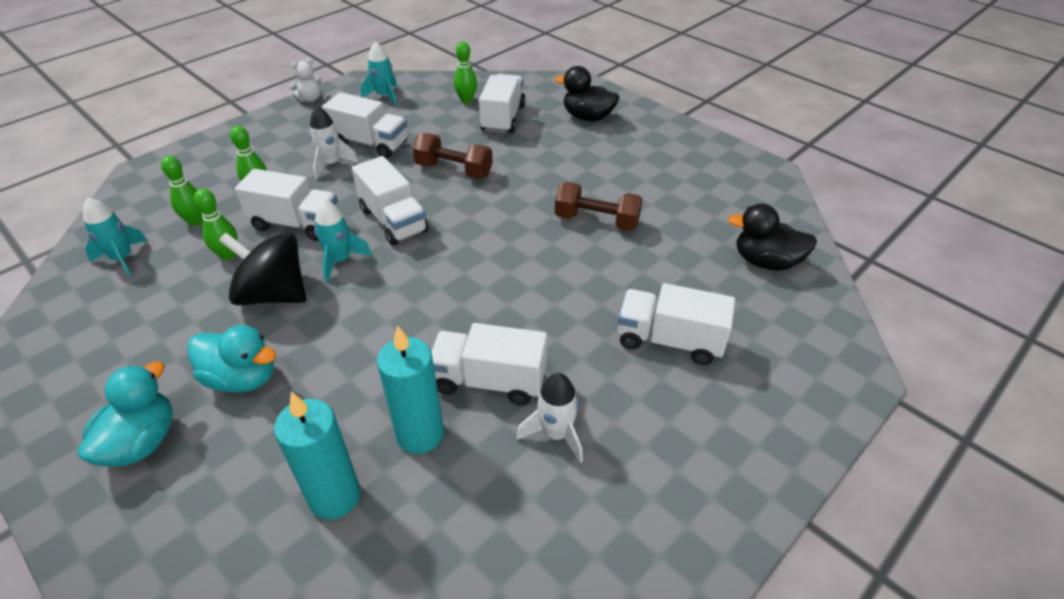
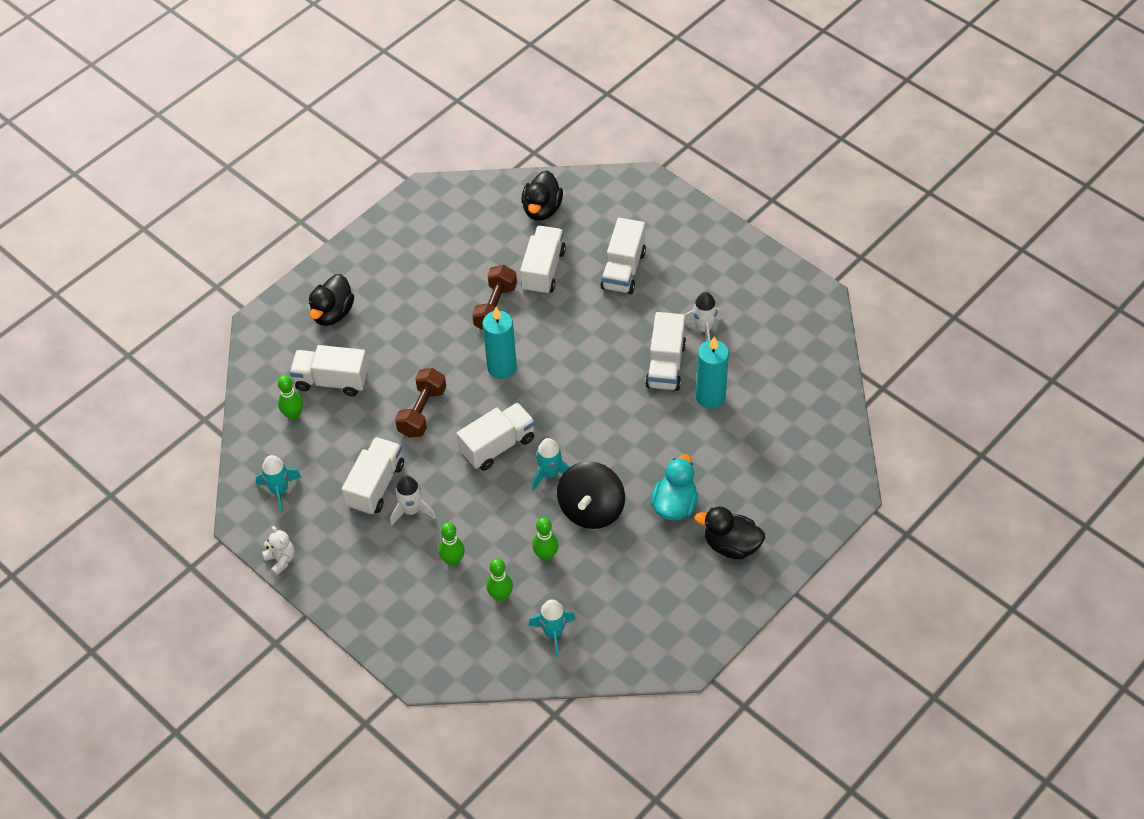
camera: 90 degrees left, 10 degrees up
(142, 442) = (731, 545): turquoise duck -> black duck
(296, 224) = (503, 517): white truck -> white truck (543, 270)
(335, 496) = (757, 432): turquoise candle -> turquoise candle (502, 367)

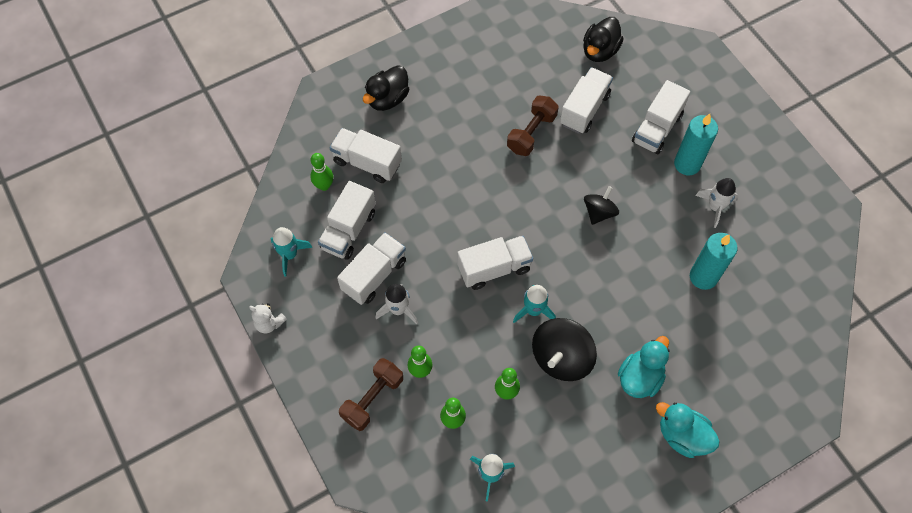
camera: 15 degrees right, 10 degrees up
(281, 560) = (269, 323): white teddy bear -> white teddy bear turned 135 degrees clockwise
(422, 412) = (437, 215): brown dumbbell -> brown dumbbell (372, 399)
(502, 367) = (520, 192): turquoise candle -> turquoise candle (687, 164)
(588, 365) = (599, 212): none -> black spinning top
(665, 365) = (670, 233): white truck -> white truck (348, 230)
(731, 545) = (682, 436): black duck -> turquoise duck

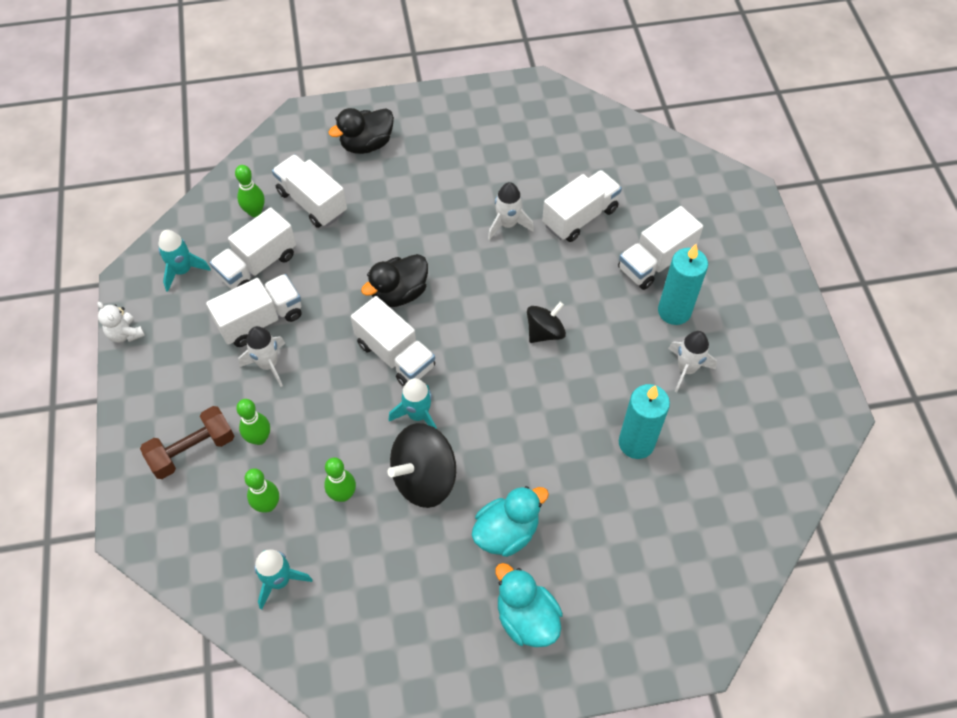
camera: 20 degrees right, 5 degrees down
(494, 268) = (395, 355): white truck -> white truck turned 45 degrees clockwise
(531, 133) = (507, 224): brown dumbbell -> white rocket
(599, 51) = (627, 161): black duck -> black duck (399, 293)

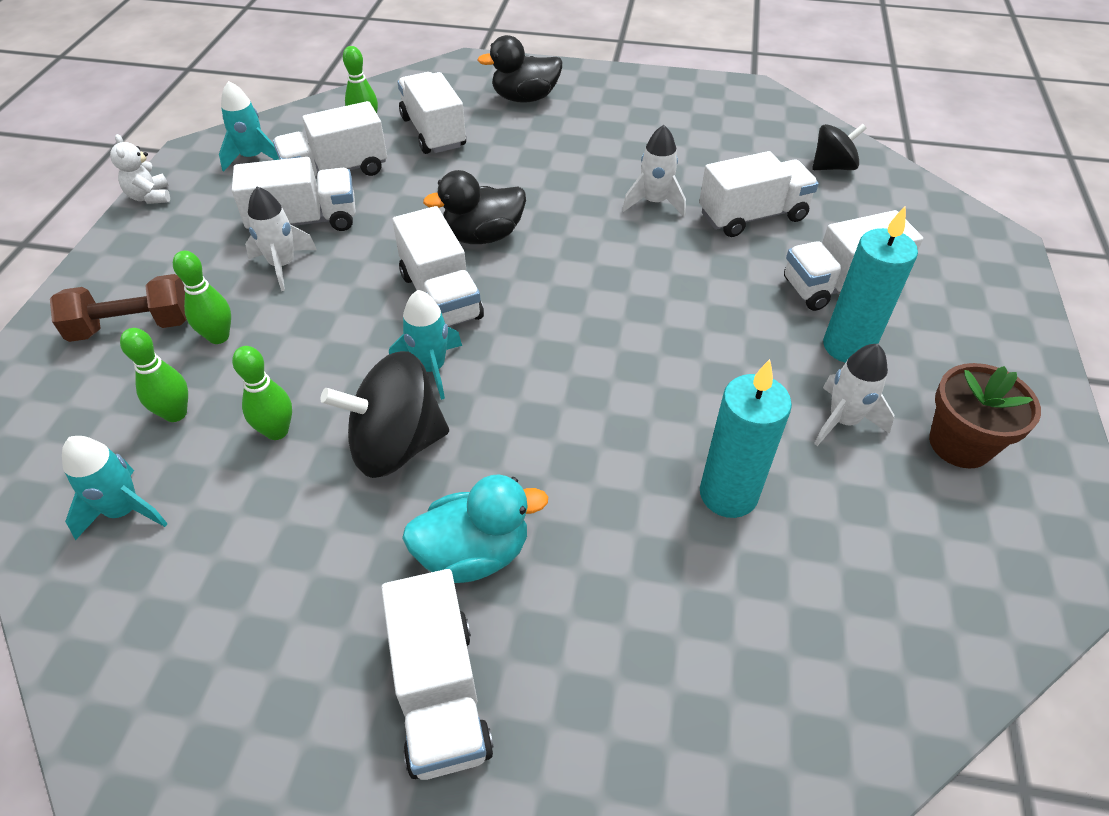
camera: 20 degrees right, 10 degrees down
(526, 618) = (440, 694): turquoise duck -> white truck
(545, 332) = (650, 323): black spinning top -> black spinning top (832, 167)
(757, 363) = (960, 444): none -> brown flower pot

